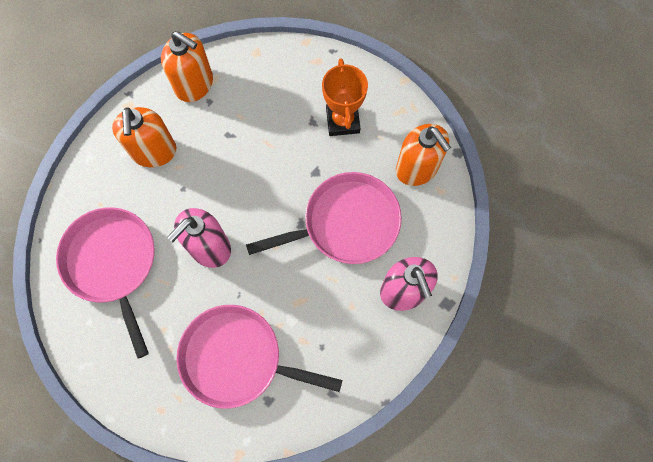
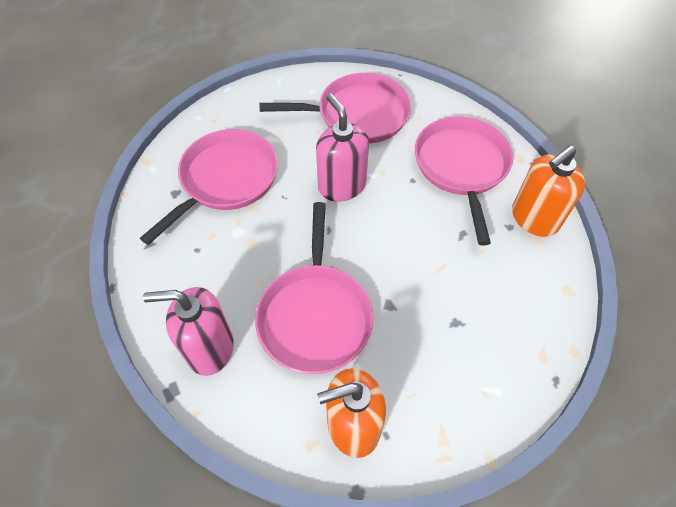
camera: 110 degrees right, 15 degrees down
(154, 152) = (461, 167): orange soap dispenser -> pink pan
(343, 121) = (448, 357): orange trophy -> none

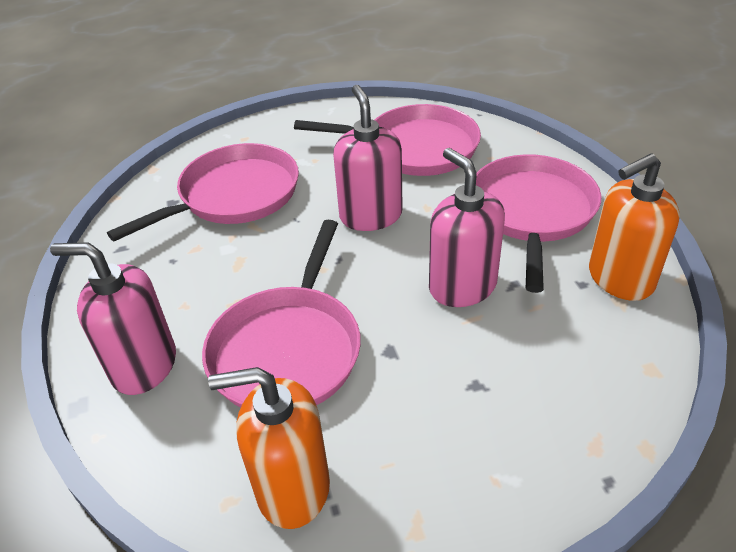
camera: 15 degrees right, 15 degrees down
(426, 241) = (462, 286): none -> pink soap dispenser

